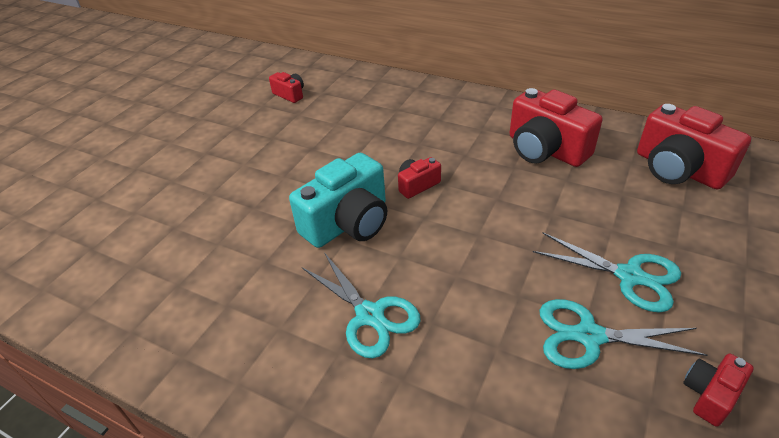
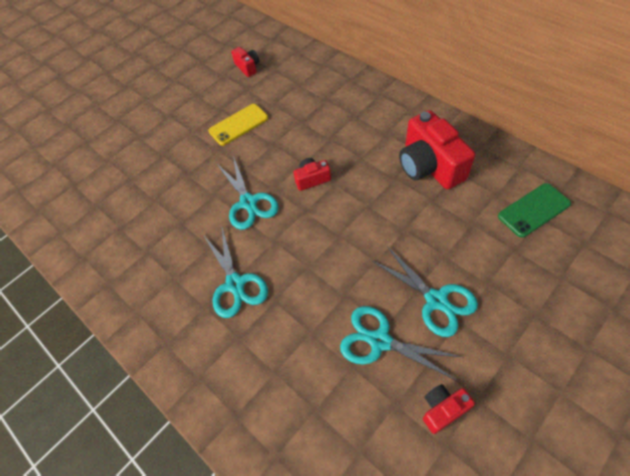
camera: 20 degrees right, 15 degrees up
(301, 148) = (238, 125): none -> yellow phone
(348, 223) = (248, 202): turquoise camera -> turquoise scissors
(678, 169) = (533, 210): red camera -> green phone

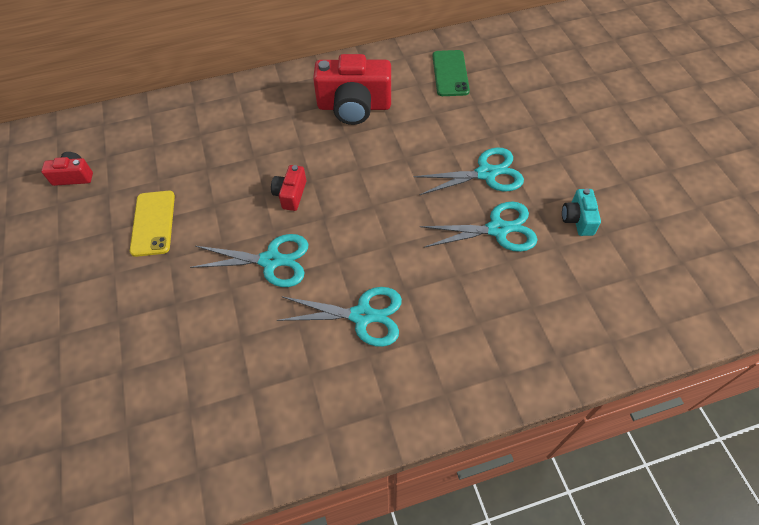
camera: 65 degrees left, 0 degrees up
(379, 341) = (497, 229): turquoise scissors -> turquoise scissors turned 150 degrees counterclockwise
(443, 409) = (578, 219): red camera -> turquoise camera

